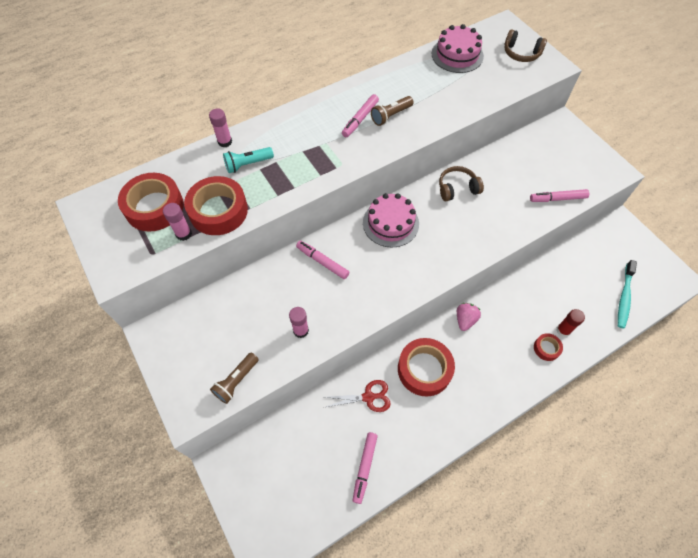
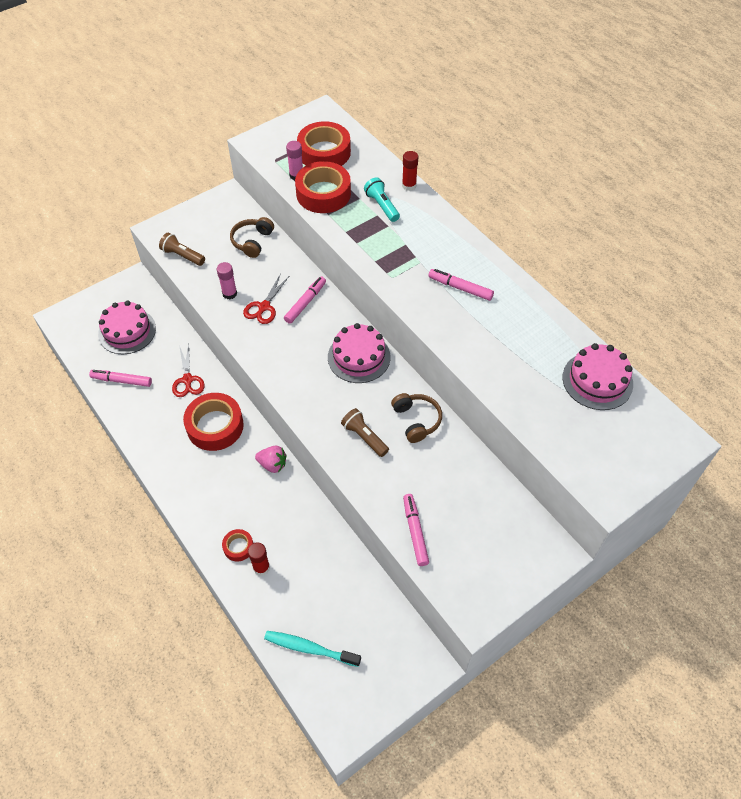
camera: 85 degrees right, 5 degrees down
(225, 142) = (409, 185): pink glue stick -> red glue stick
(296, 467) = (127, 331): none -> pink cake
(323, 298) = (264, 307): none -> red scissors
(391, 116) = (471, 315): brown flashlight -> brown flashlight (364, 437)
(521, 53) = (622, 456): brown headphones -> brown headphones (252, 241)

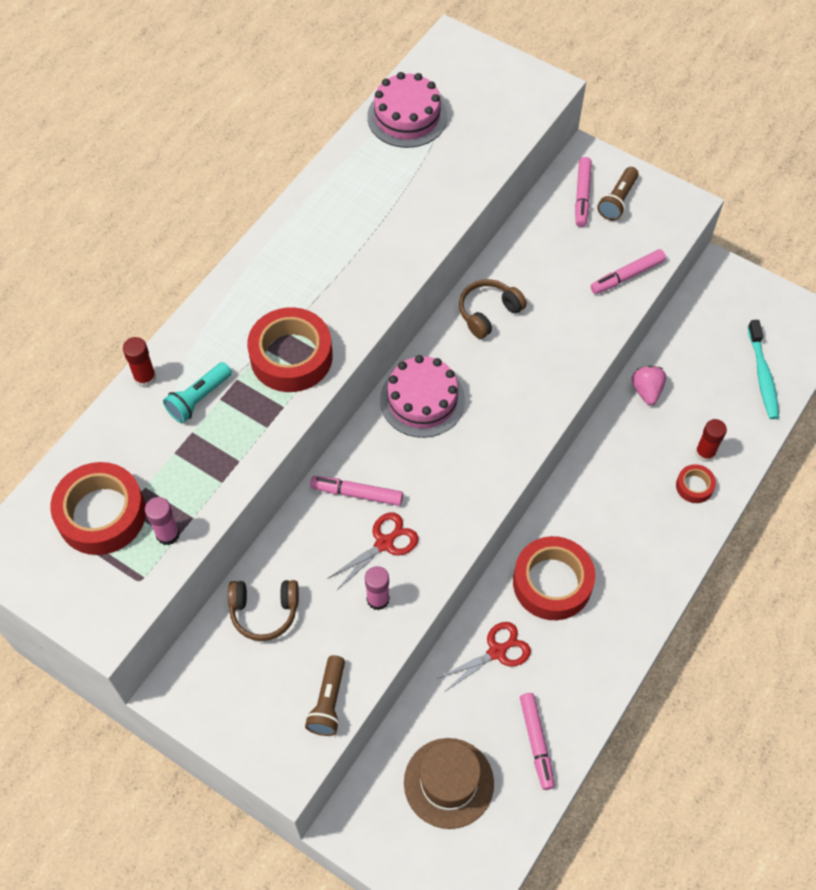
camera: 110 degrees left, 5 degrees up
(127, 331) = (448, 783): pink cake -> brown hat
(264, 307) = (384, 543): red scissors -> red scissors turned 45 degrees counterclockwise
(272, 464) = (574, 492): pink strawberry -> pink strawberry (646, 391)
(323, 193) = (197, 482): red tape -> red tape (291, 356)
(364, 437) = (535, 357): brown flashlight -> brown flashlight (617, 200)
(460, 288) = (321, 269): pink marker -> pink marker (582, 196)

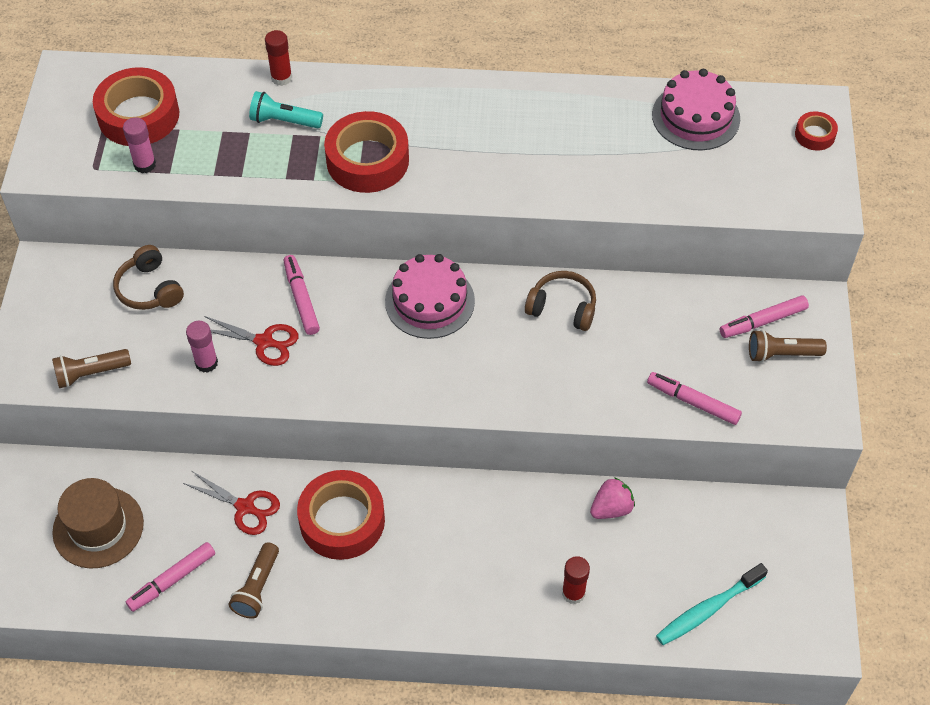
camera: 60 degrees right, 5 degrees down
(580, 677) = (257, 587): none -> brown flashlight
(694, 486) = (527, 599): red tape -> red tape (815, 135)

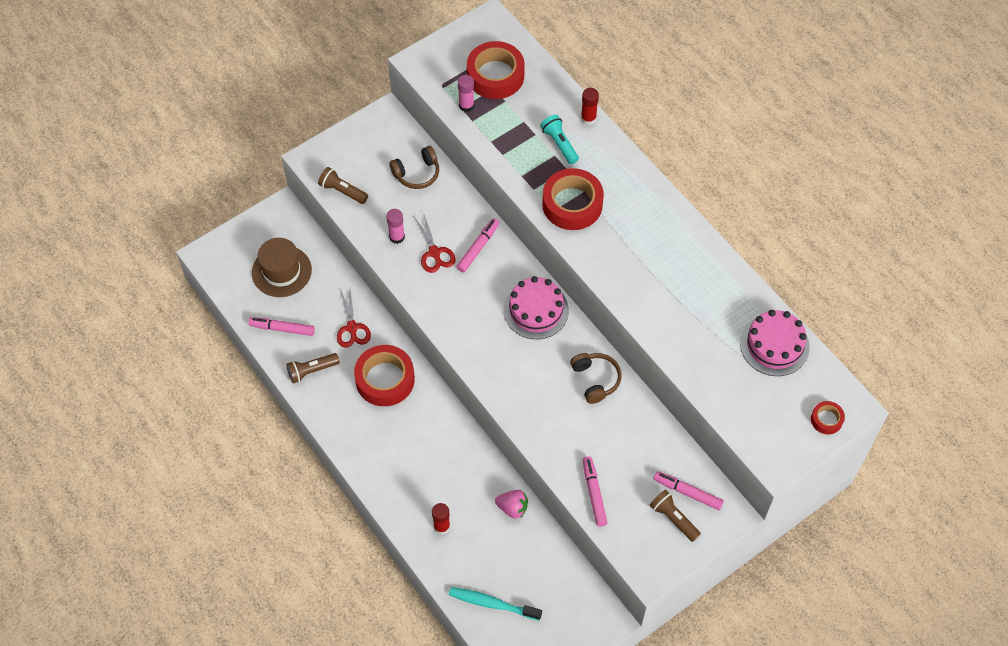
camera: 50 degrees right, 5 degrees up
(149, 289) = (417, 173): brown headphones -> brown headphones turned 135 degrees counterclockwise

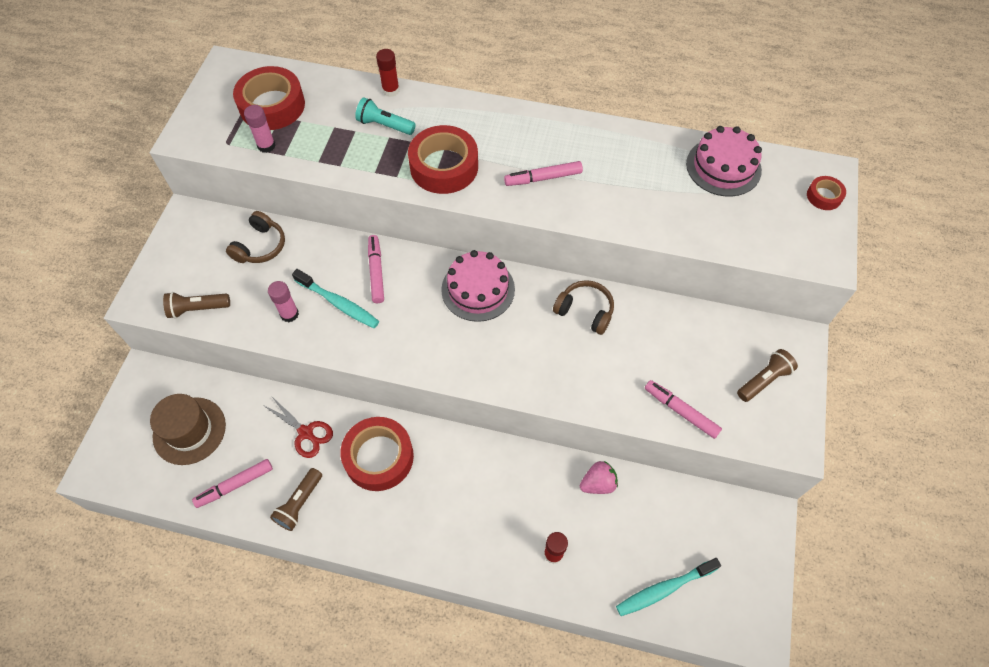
camera: 40 degrees left, 0 degrees up
(434, 252) = (339, 303): red scissors -> turquoise toothbrush
(673, 518) = (763, 380): brown flashlight -> brown flashlight turned 135 degrees clockwise
(687, 492) = (751, 349): pink marker -> pink marker (543, 178)

